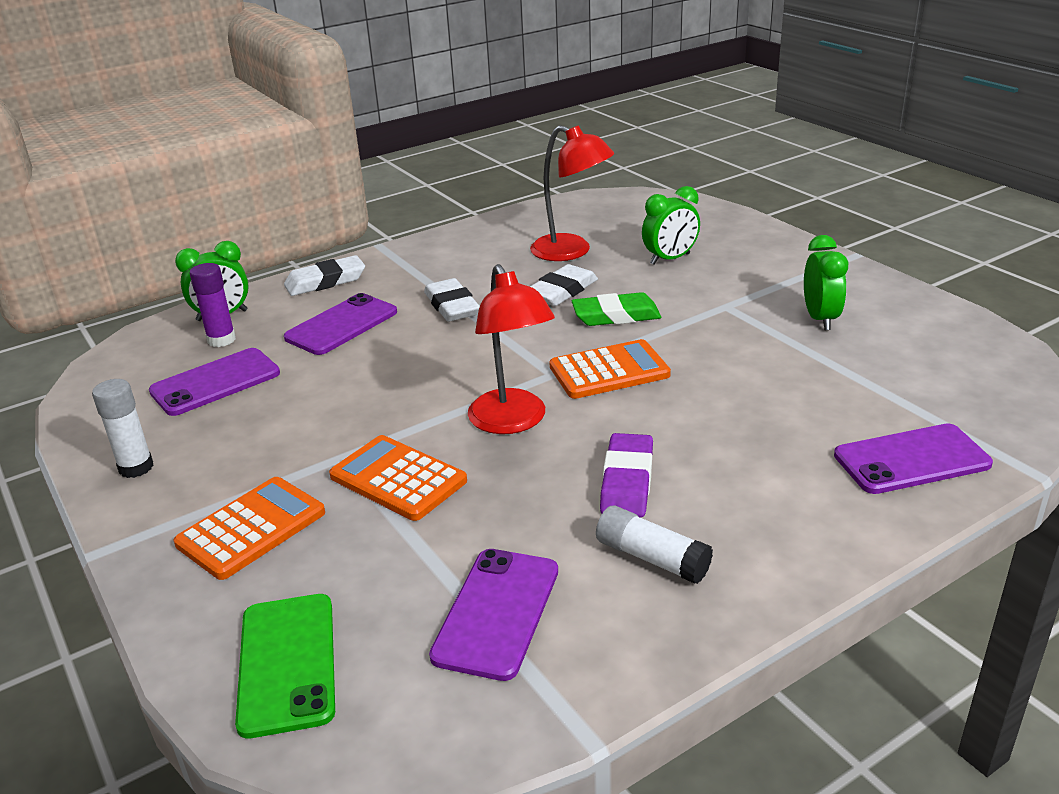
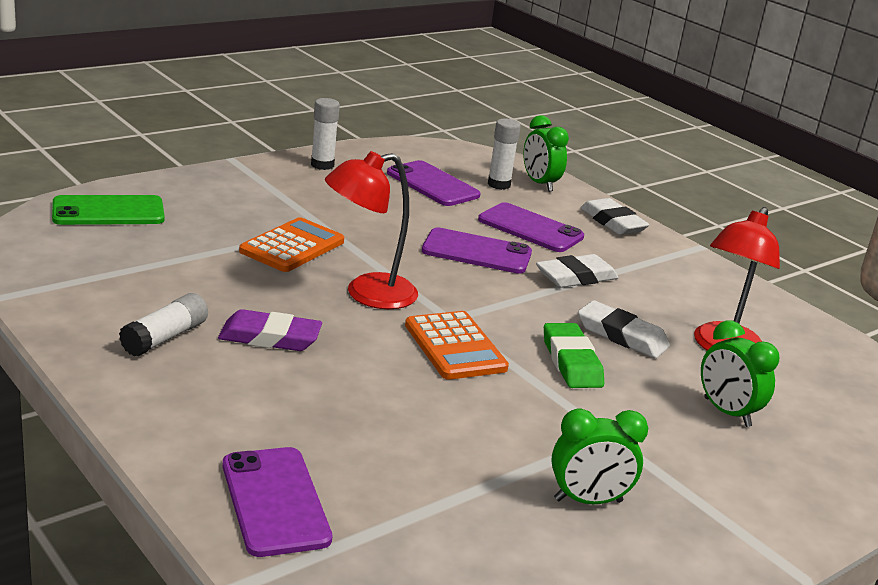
camera: 80 degrees right, 5 degrees down
(221, 340) = (499, 184): purple glue stick -> white glue stick
(251, 528) = (244, 200): orange calculator -> none
(497, 612) = (127, 275): purple phone -> purple phone (476, 252)

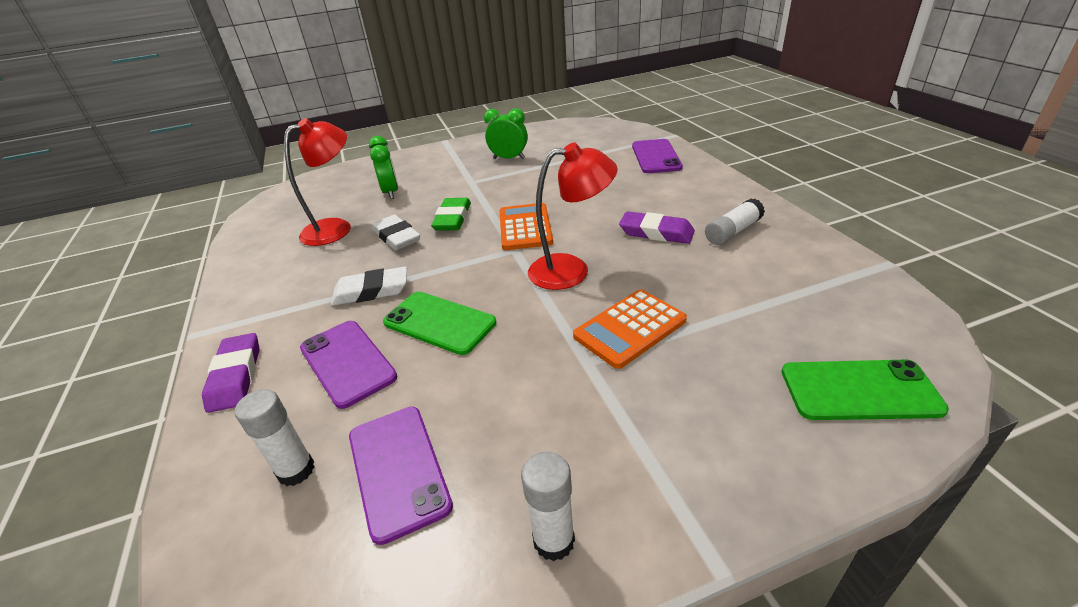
camera: 155 degrees left, 10 degrees up
(476, 252) = (439, 322): purple phone -> green phone
(539, 184) = (230, 474): green clock -> none
(612, 222) = (236, 376): white eraser -> purple eraser

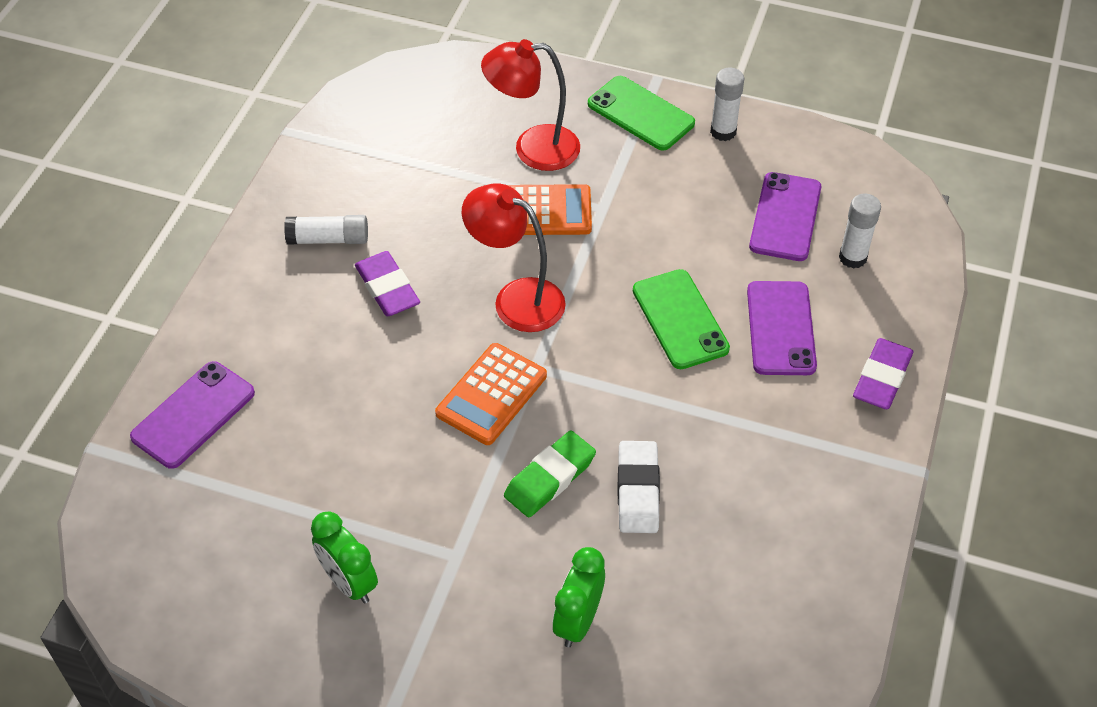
camera: 145 degrees left, 15 degrees up
(336, 228) = (699, 575): red lamp -> red lamp (533, 149)
(371, 291) = (717, 408): white eraser -> none
(859, 390) = (472, 88): green phone -> green phone (641, 113)

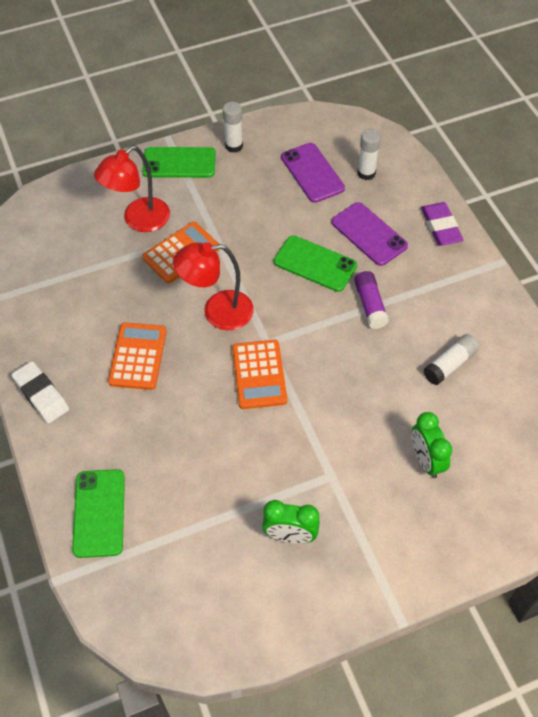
camera: 40 degrees left, 5 degrees up
(193, 415) = (99, 513): purple phone -> green phone
(328, 239) = (71, 352): white glue stick -> white glue stick (450, 364)
(387, 288) = (138, 356): purple eraser -> orange calculator
(550, 478) = (336, 397): green eraser -> none
(638, 491) = (386, 370): white eraser -> white eraser (41, 394)
(696, 407) = (370, 305): none -> purple glue stick

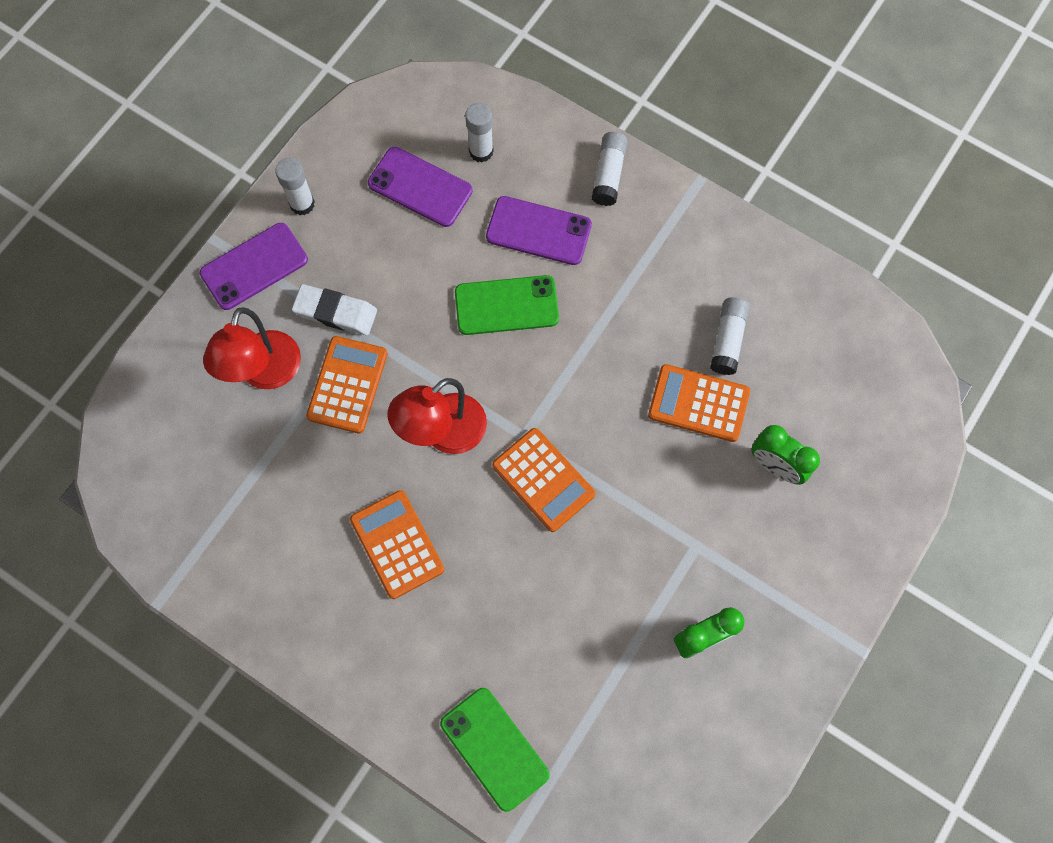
camera: 35 degrees left, 15 degrees up
(41, 394) = (325, 660): white eraser -> white eraser (335, 312)
(179, 163) = (254, 266): green phone -> purple phone
(370, 305) = (600, 320): purple glue stick -> none
(400, 390) = (698, 403): none -> orange calculator
(440, 227) = (608, 174): purple eraser -> white glue stick

